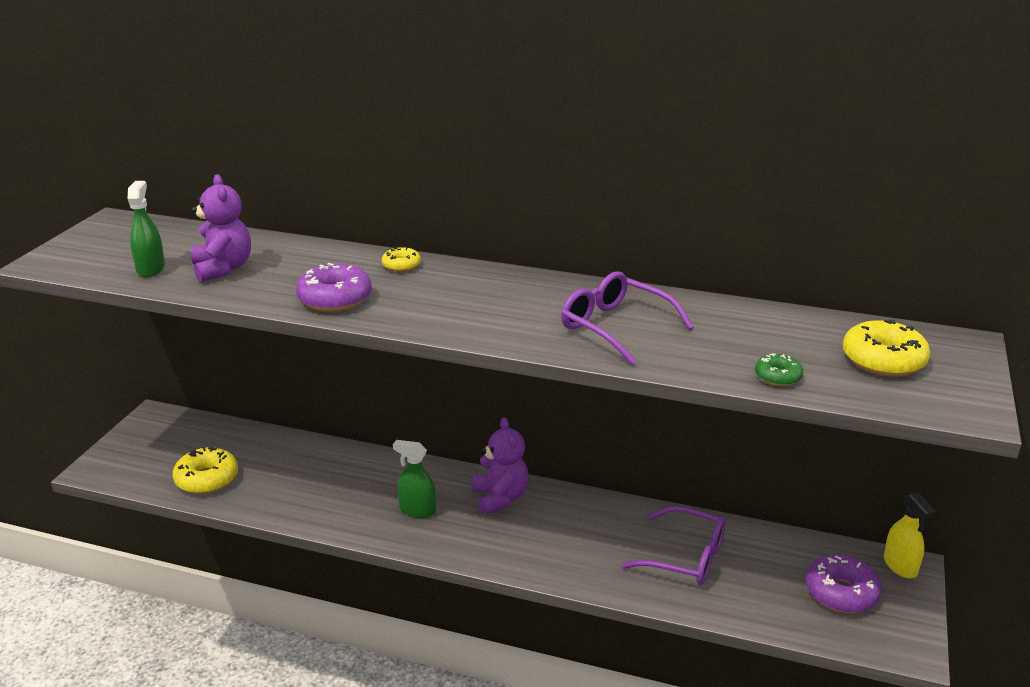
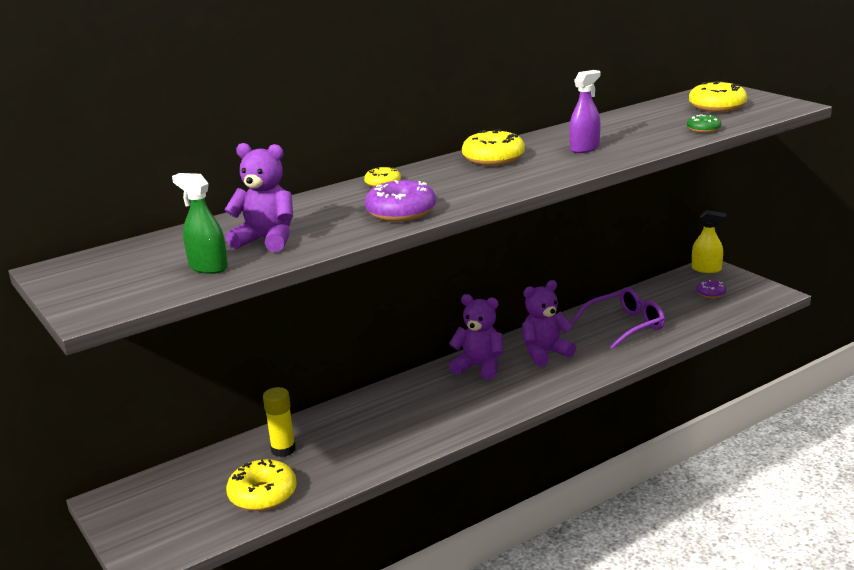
camera: 50 degrees left, 5 degrees down
(275, 457) = (283, 450): none -> yellow glue stick
(417, 510) = (449, 405): green spray bottle -> none
(527, 291) = (493, 158): none -> yellow donut
(568, 527) = (545, 353): none -> purple teddy bear
(615, 327) = (584, 148): purple glasses -> purple spray bottle
(841, 593) = (710, 293): purple donut -> purple donut, size x0.56

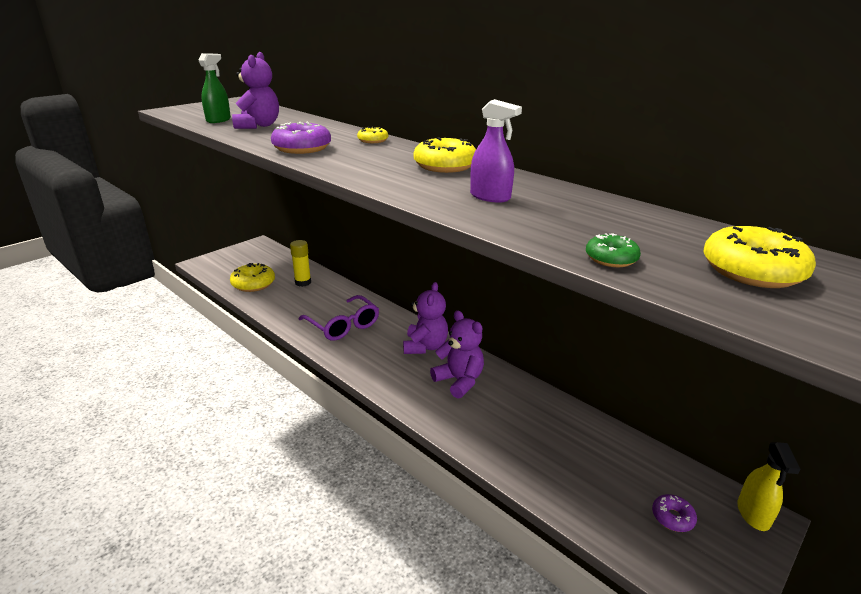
camera: 75 degrees right, 5 degrees up
(625, 326) = (539, 434): purple glasses -> purple glasses (343, 325)

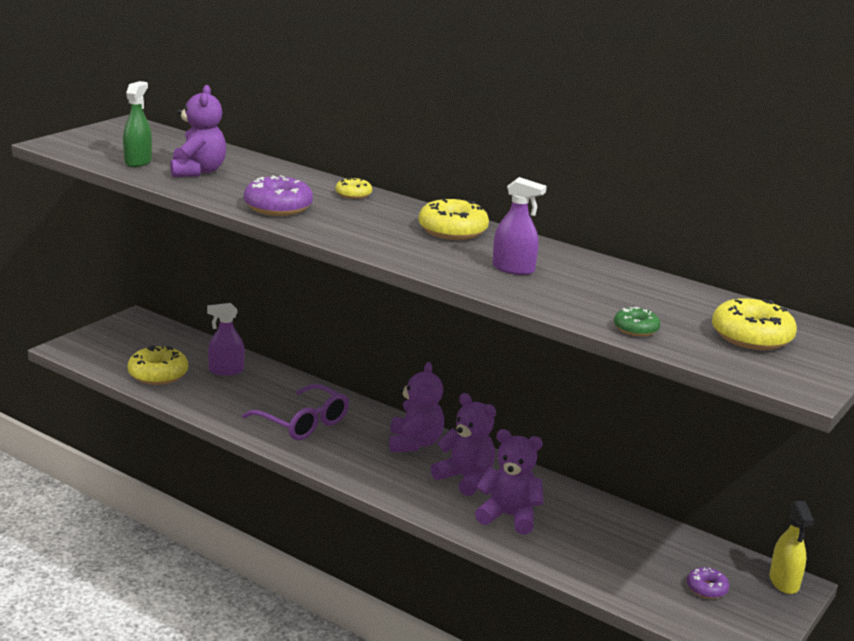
camera: 10 degrees left, 5 degrees down
(303, 282) = (226, 371): yellow glue stick -> purple spray bottle
(489, 421) = (509, 516): none -> purple teddy bear

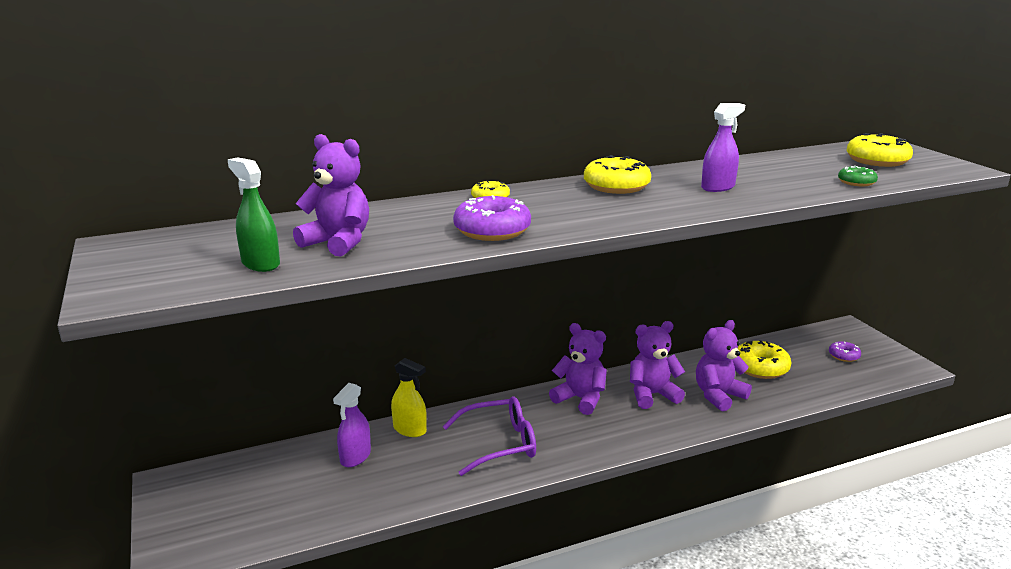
camera: 55 degrees left, 0 degrees up
(158, 374) = (315, 505): yellow donut -> yellow donut (760, 368)
(784, 582) = (844, 329): yellow spray bottle -> yellow spray bottle (410, 429)

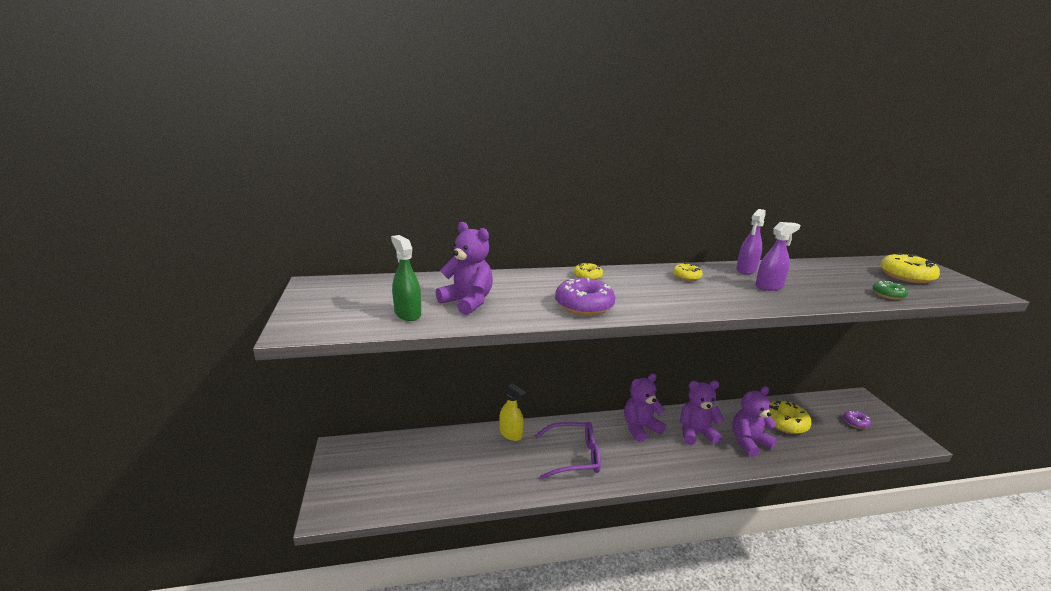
camera: 10 degrees right, 0 degrees up
(355, 457) = (468, 450): purple spray bottle -> purple spray bottle (746, 270)
(580, 399) = (640, 428): purple teddy bear -> purple teddy bear turned 75 degrees counterclockwise
(616, 186) = (686, 276): yellow donut -> yellow donut, size x0.56

